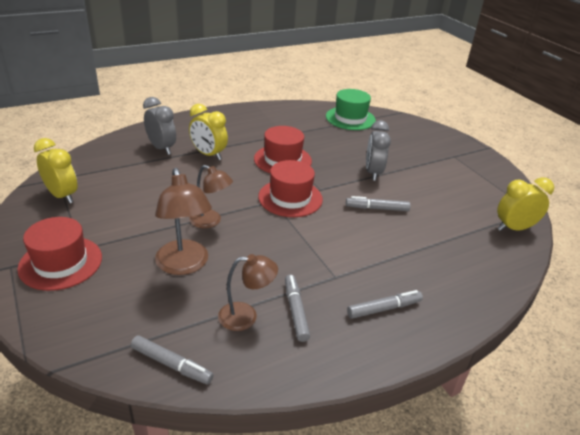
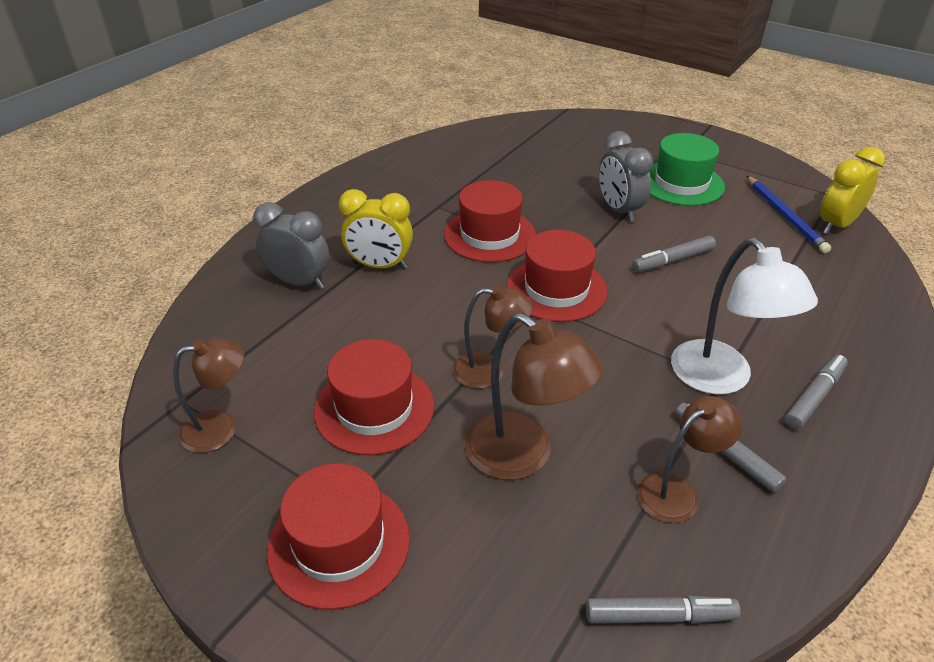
camera: 25 degrees left, 5 degrees up
(62, 196) = (221, 428): yellow clock -> brown lamp
(137, 215) = (374, 408): none -> red hat
(336, 276) = (721, 379): none -> white lamp
(350, 118) = (514, 140): green hat -> green hat (681, 183)
(482, 211) = (785, 216): none -> blue pencil

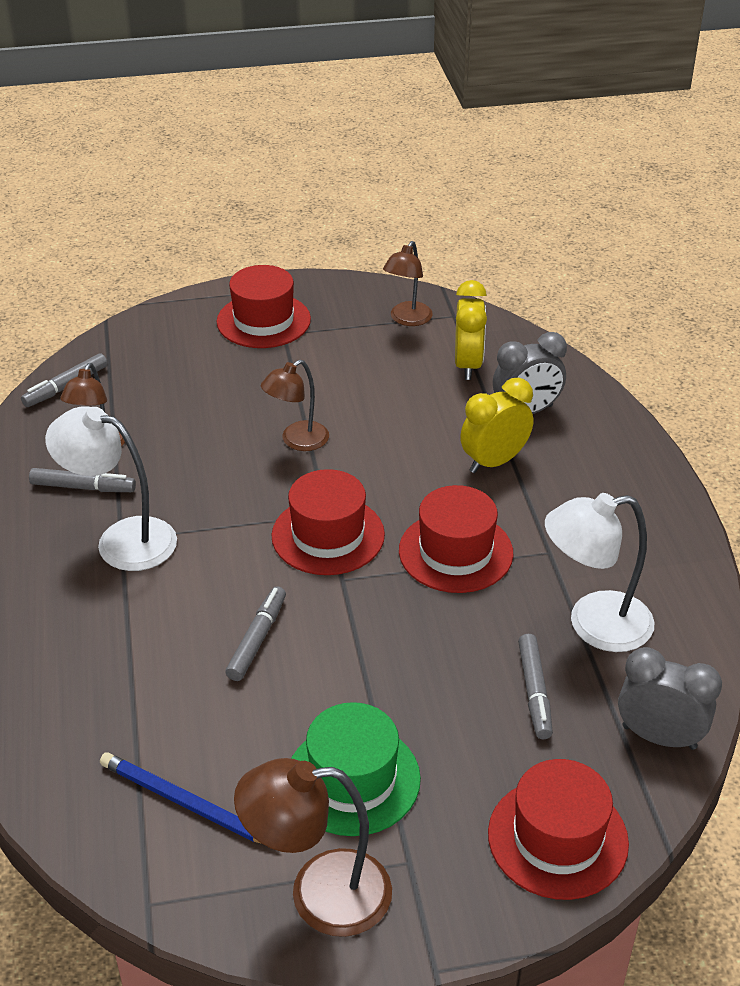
camera: 135 degrees right, 0 degrees up
(374, 408) = (338, 377): red hat -> red hat (557, 838)
(473, 170) = (593, 624): none -> white lamp
(523, 456) = (213, 408): brown lamp -> brown lamp (319, 894)
(619, 210) = (376, 674): grey clock -> grey clock (659, 737)
(814, 397) = (38, 569): grey marker -> grey marker (534, 692)
(836, 225) = (114, 831): yellow clock -> yellow clock (468, 365)

